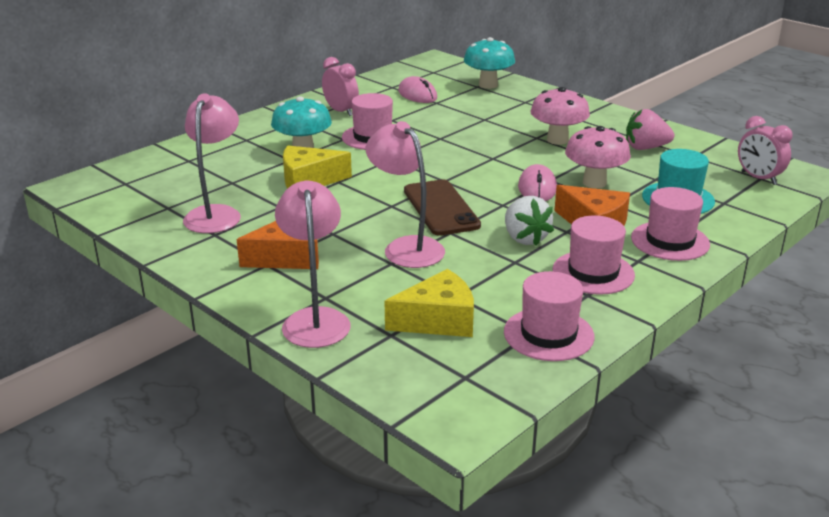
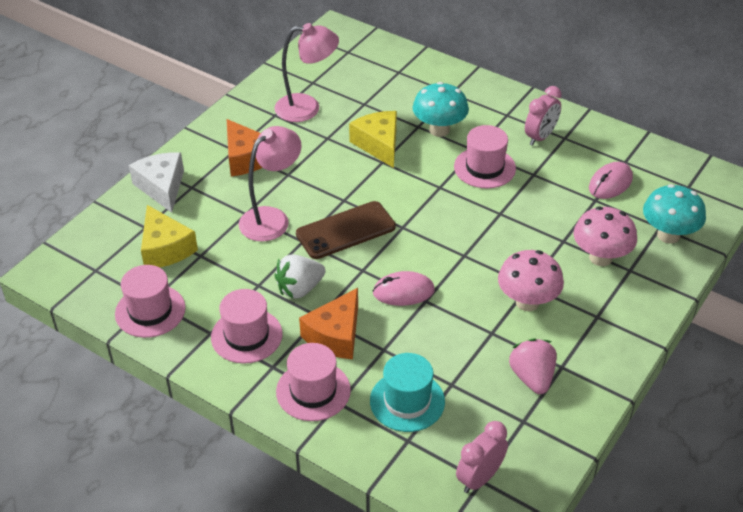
camera: 80 degrees right, 15 degrees up
(315, 319) = (162, 187): pink lamp -> white cheese
(594, 183) = (427, 334): pink mushroom -> pink mushroom (600, 257)

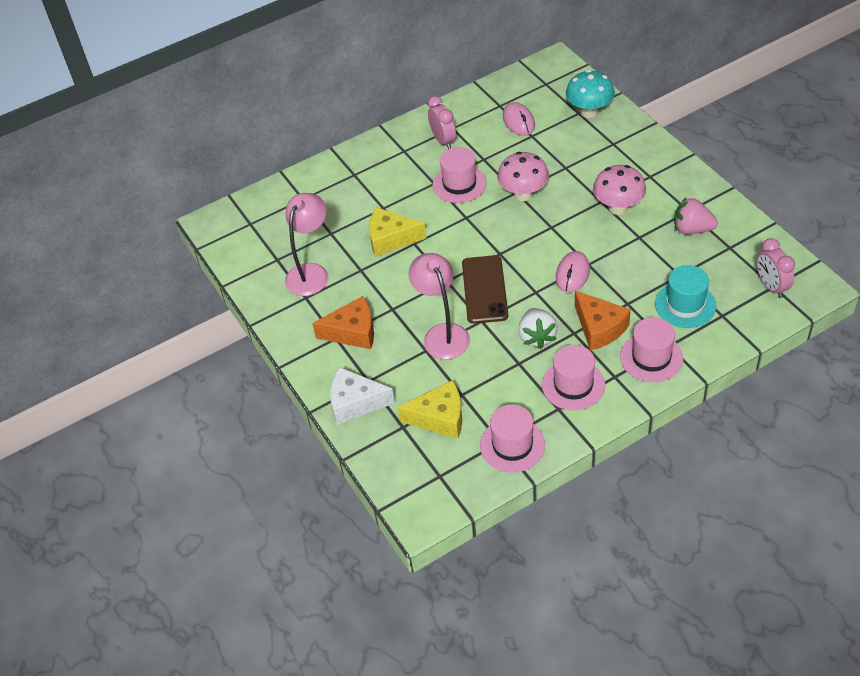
camera: 60 degrees left, 5 degrees up
(439, 130) = (396, 196): turquoise mushroom -> none
(600, 257) = (593, 154): pink mushroom -> pink mushroom (523, 194)

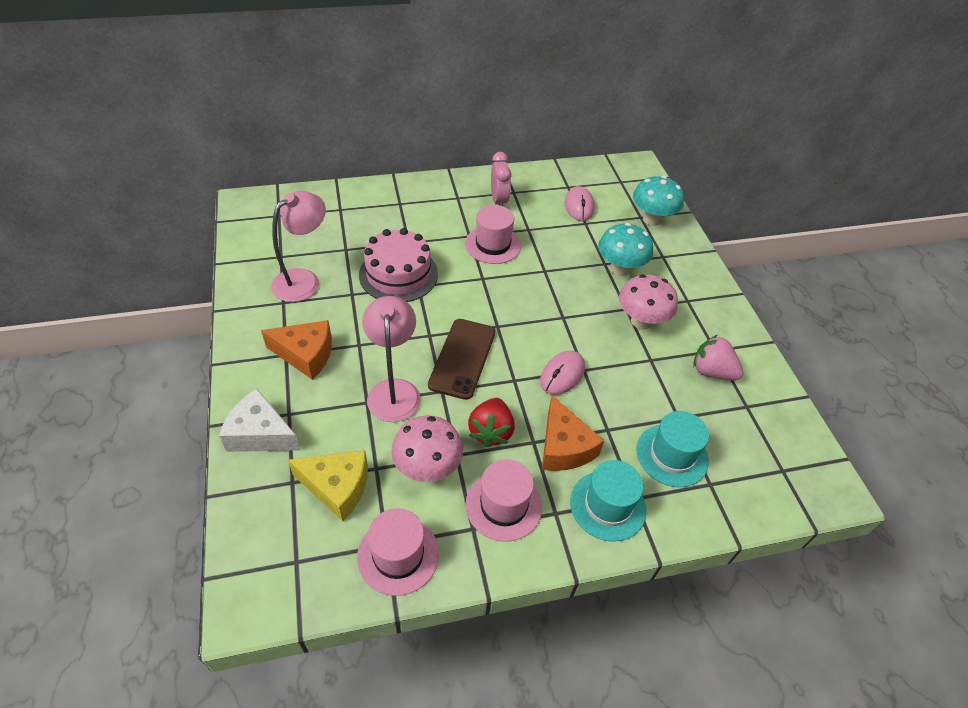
camera: 10 degrees right, 0 degrees up
(391, 239) = (398, 274): yellow cheese -> pink cake
(523, 194) = (550, 275): pink mushroom -> pink mushroom (427, 468)
(537, 337) = (491, 431): white strawberry -> red strawberry
(580, 168) = (620, 269): none -> turquoise mushroom
(651, 357) = (608, 505): pink hat -> turquoise hat
(771, 286) = (780, 470): pink clock -> none

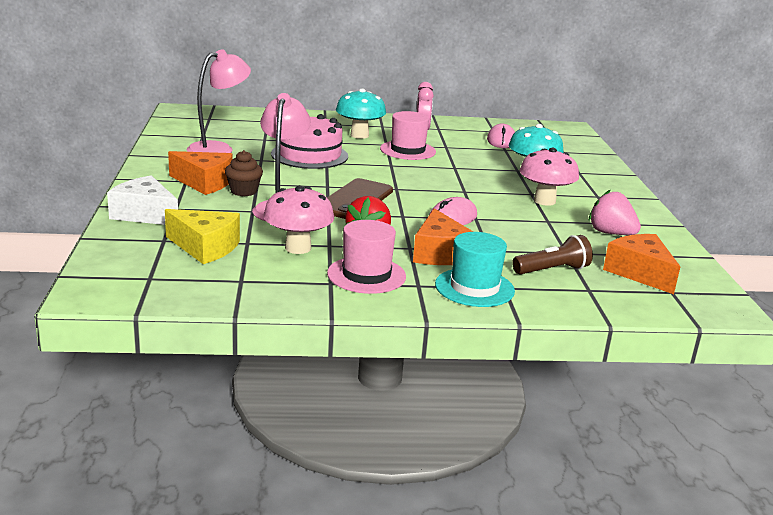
camera: 10 degrees right, 25 degrees down
(349, 364) = (244, 191): none -> brown cupcake
(398, 555) = (250, 287): pink hat -> none
(651, 219) = (574, 154): turquoise mushroom -> turquoise mushroom (359, 135)
(672, 455) = (552, 270): turquoise hat -> brown flashlight
(749, 442) = (640, 273): none -> orange cheese

